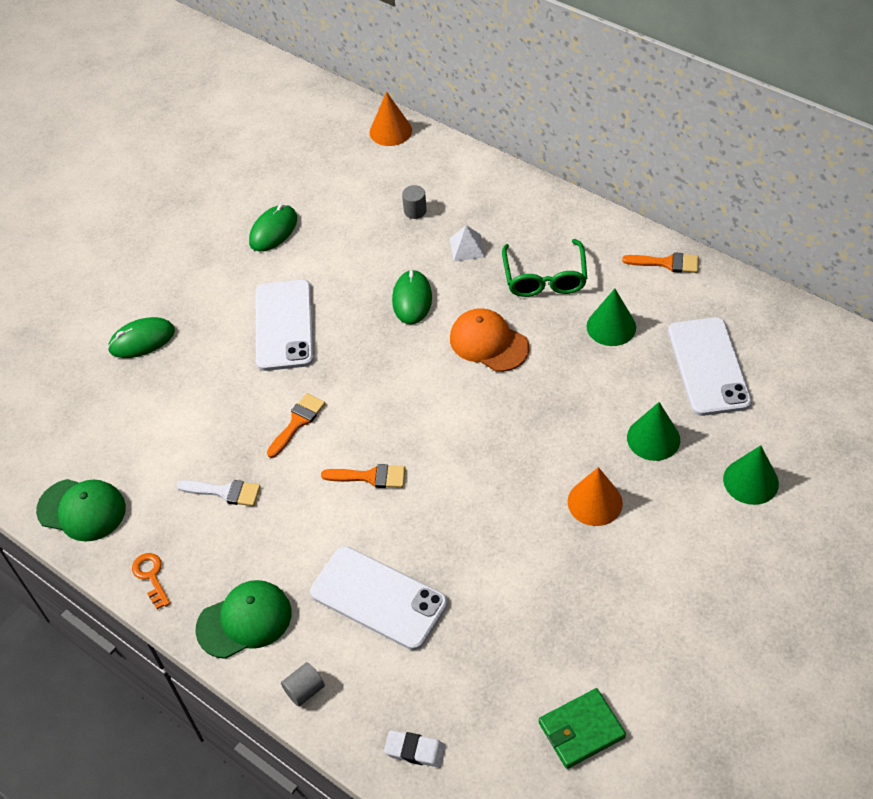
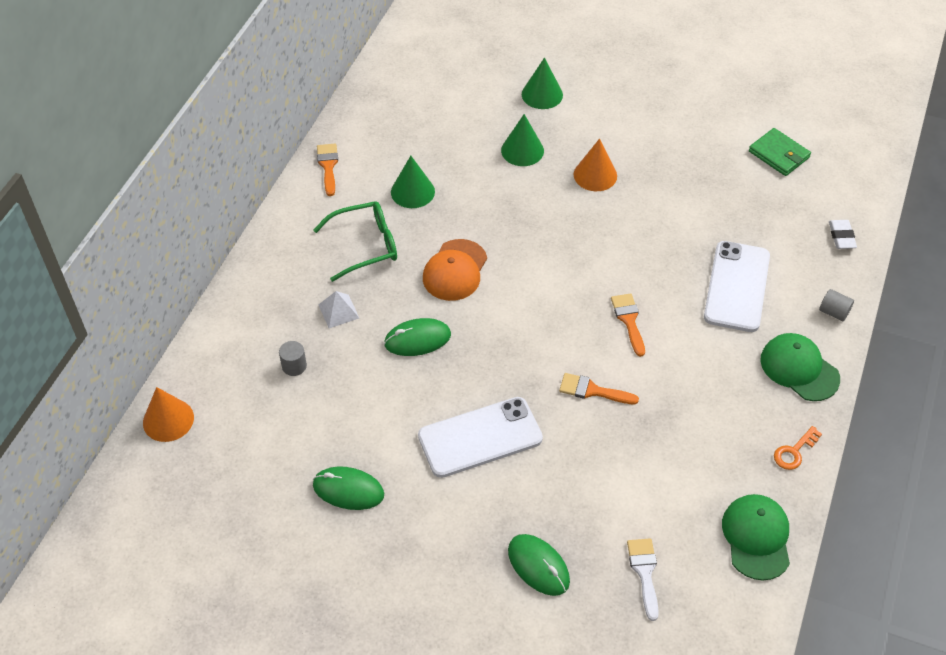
camera: 110 degrees left, 0 degrees up
(225, 492) = (688, 424): white brush -> white brush (644, 572)
(708, 366) = (439, 128): white phone -> none

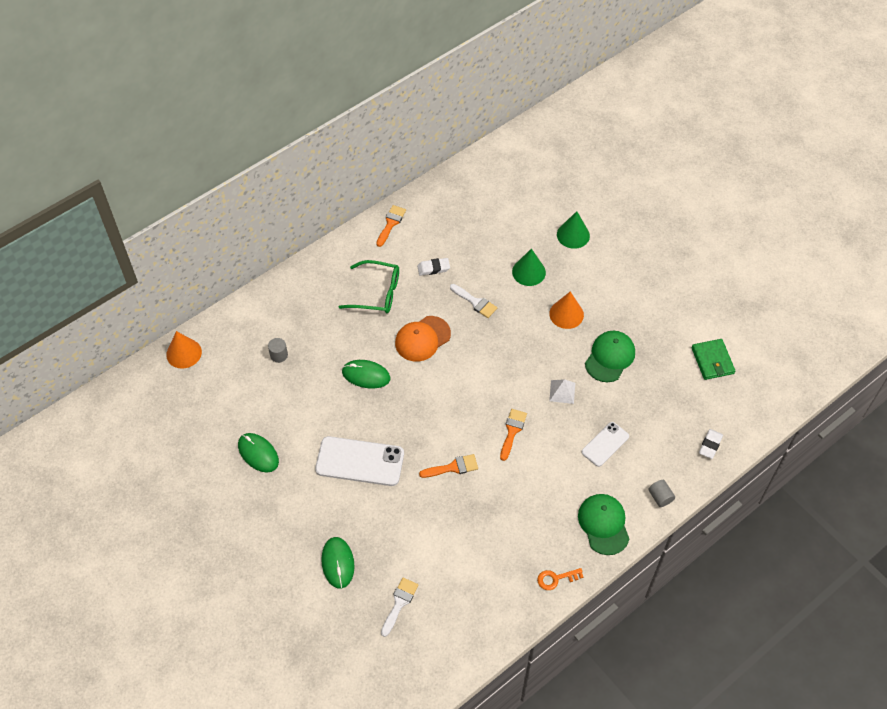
camera: 30 degrees right, 5 degrees up
(338, 311) = (330, 331): white pyramid -> white pyramid (562, 392)
(412, 191) = (433, 268): green cone -> white eraser
(486, 206) = (475, 302): none -> white brush
(592, 390) = (453, 467): orange brush -> orange brush turned 120 degrees clockwise
(736, 286) = (605, 444): white phone -> white phone, size x0.59
(756, 537) = (487, 621): green cap -> green cap (610, 357)

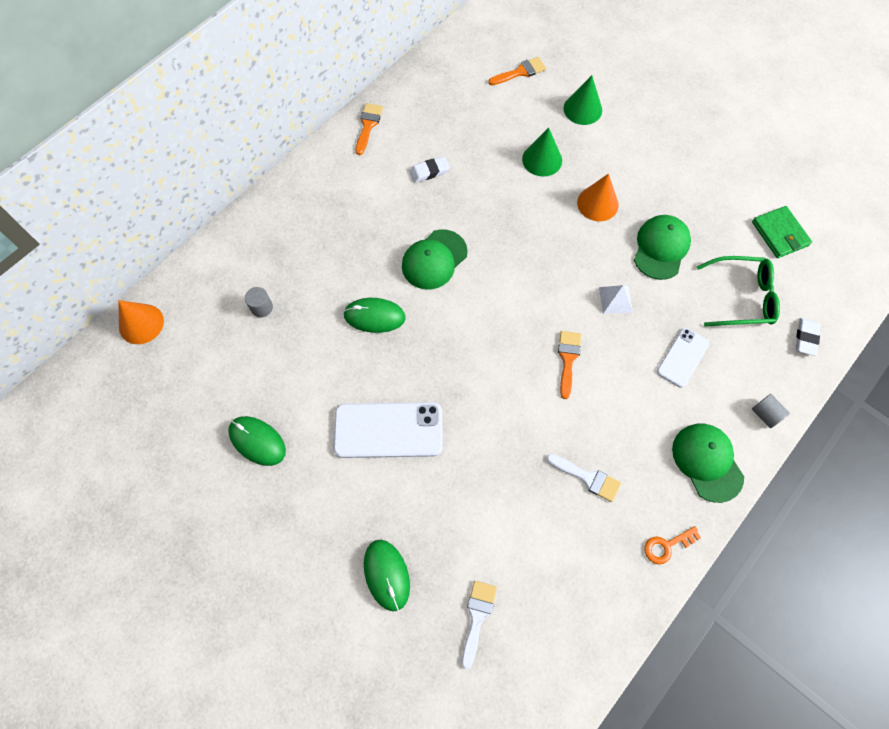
camera: 10 degrees left, 10 degrees up
(377, 293) = (368, 211): green glasses -> green glasses (742, 297)
(422, 339) = (434, 259): orange cap -> green cap
(453, 467) = (506, 418): orange brush -> orange brush (520, 72)
(475, 302) = (487, 205): white brush -> white brush (587, 478)

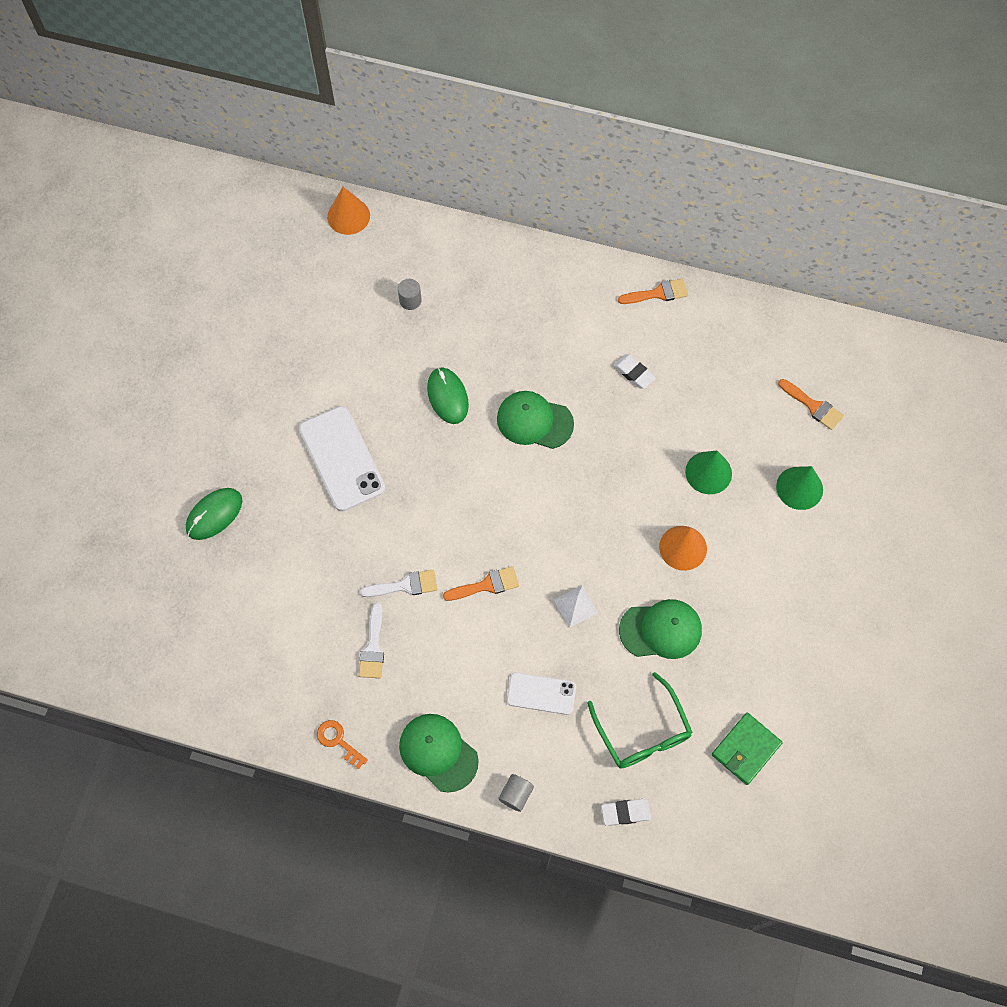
camera: 65 degrees right, 0 degrees up
(257, 441) = (284, 360): green mouse -> none
(477, 617) = (208, 602): white brush -> white brush (405, 585)
(707, 462) = (438, 752): green cap -> green cap turned 90 degrees counterclockwise

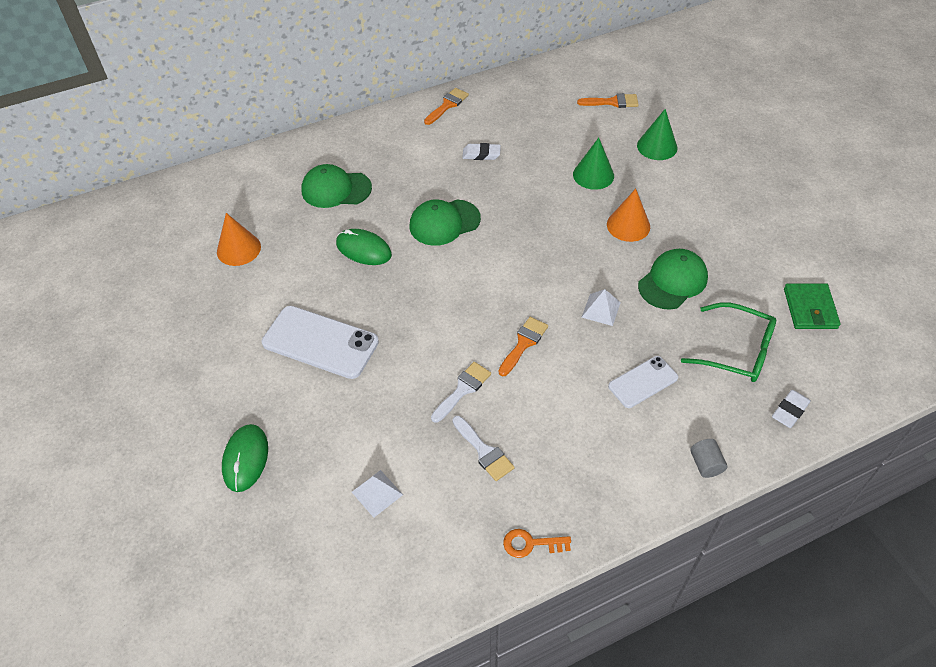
camera: 40 degrees left, 15 degrees down
(274, 615) = (377, 493): none -> white pyramid
(348, 216) = (168, 192): orange cone -> orange cone (238, 249)
(410, 300) = (272, 211): grey cylinder -> none
(438, 752) = (617, 484): green cap -> green cap (336, 189)

